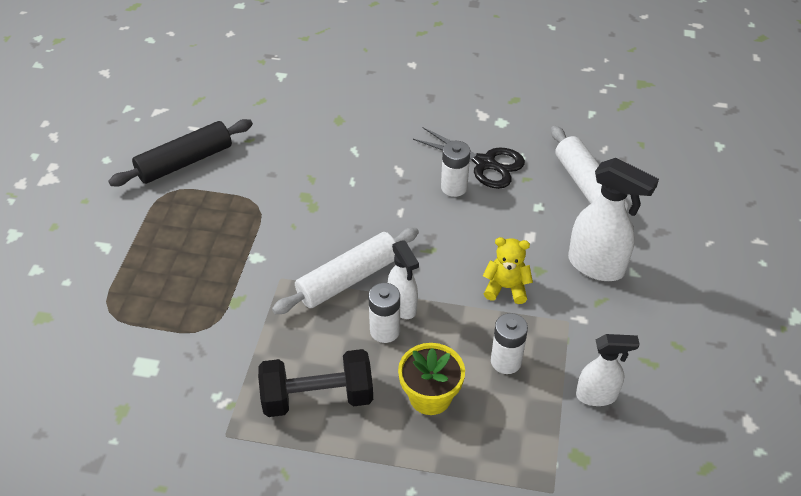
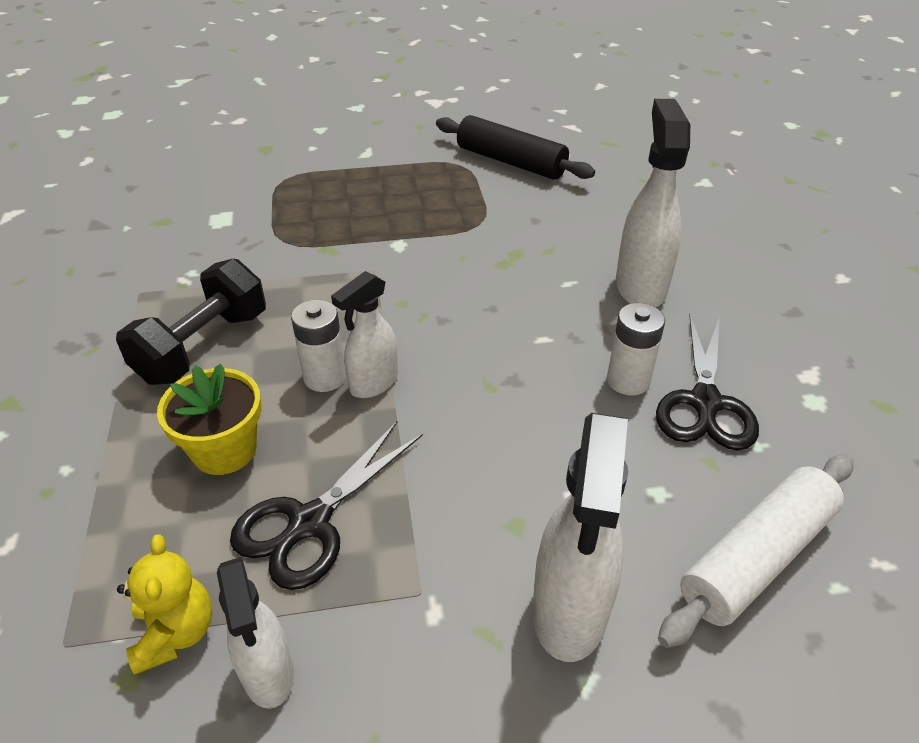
camera: 70 degrees right, 5 degrees down
(317, 397) = (203, 346): black dumbbell -> black dumbbell turned 60 degrees clockwise
(348, 279) = (398, 323): white rolling pin -> none
(374, 150) = (640, 287): none -> white spray bottle
(506, 288) = (457, 490): yellow teddy bear -> yellow teddy bear (175, 633)
(506, 361) = (309, 523): white battery -> black scissors

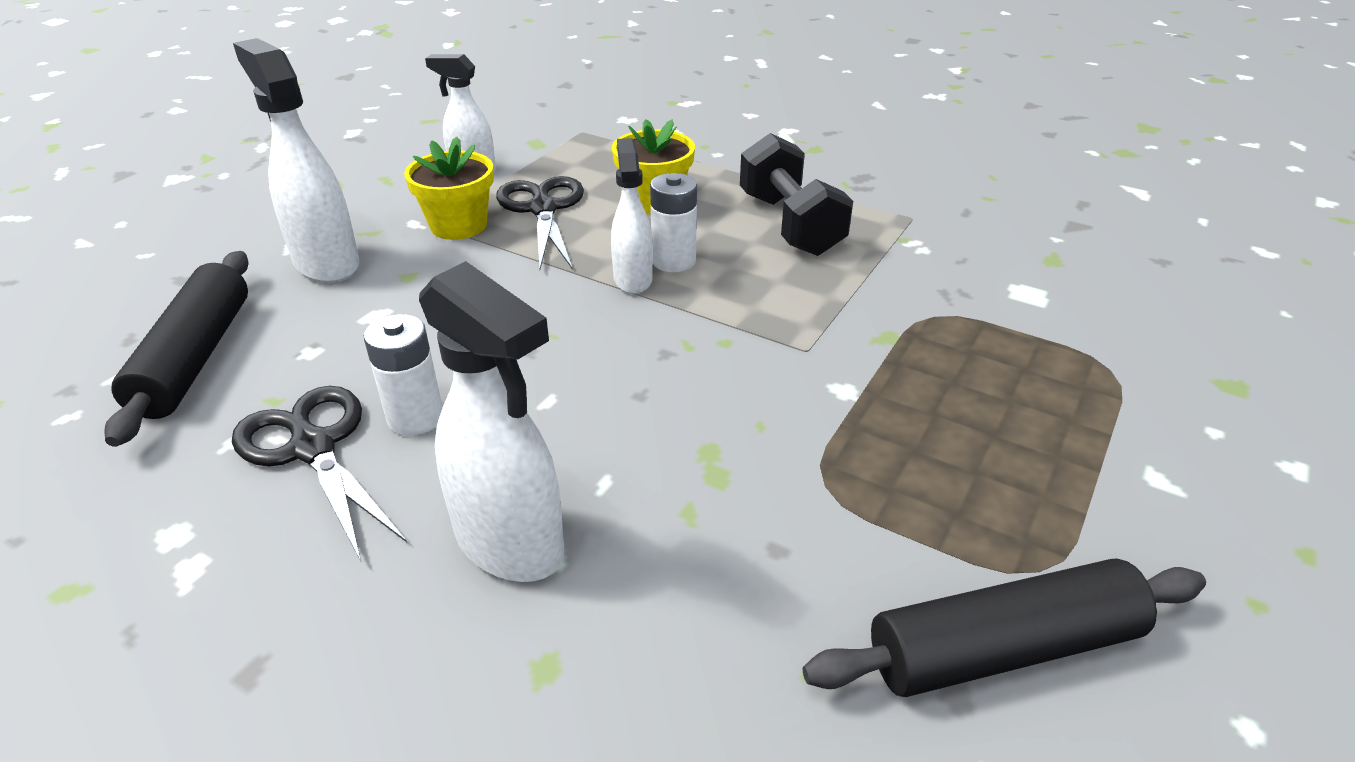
camera: 130 degrees right, 5 degrees down
(175, 633) = (539, 156): yellow teddy bear -> none
(402, 565) = (458, 225): none -> yellow flower pot
(757, 558) = (194, 358): white rolling pin -> black rolling pin

